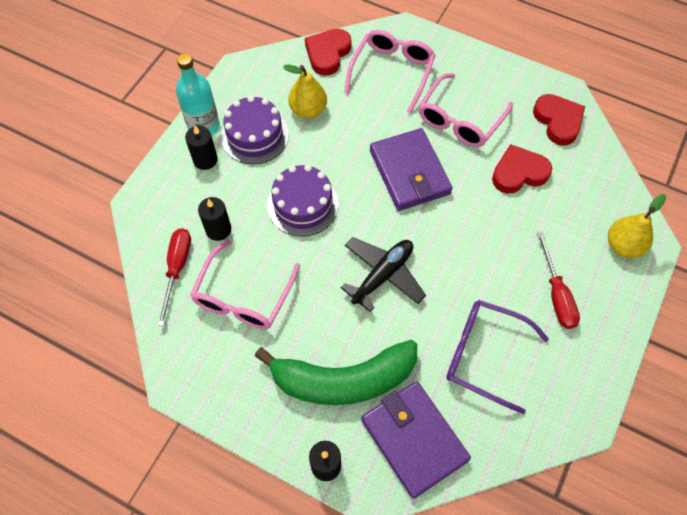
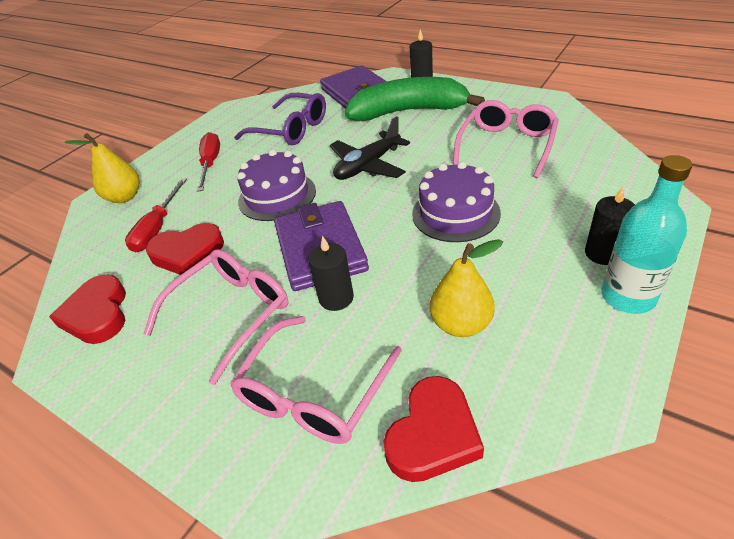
camera: 170 degrees left, 20 degrees down
(177, 269) = (585, 158): red screwdriver -> red screwdriver (158, 228)
(218, 229) = (553, 188): black candle -> black candle (336, 298)
(255, 135) = (539, 285): purple cake -> purple cake (277, 196)

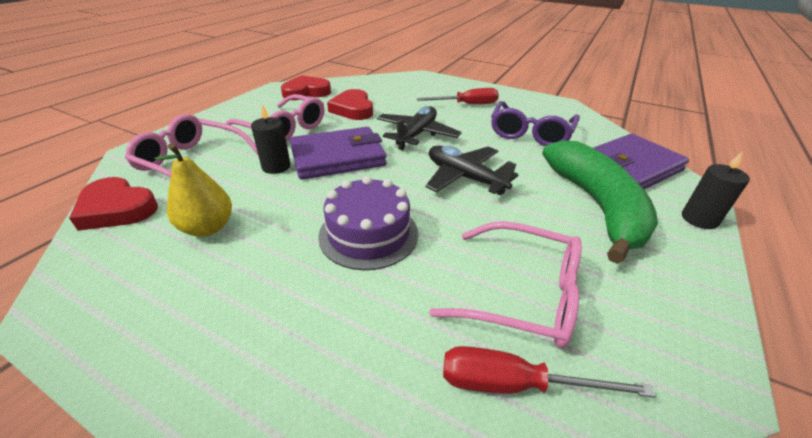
camera: 80 degrees right, 5 degrees down
(124, 197) = (423, 83): yellow pear -> none
(158, 228) = (384, 97): red screwdriver -> red screwdriver (515, 384)
(277, 196) = (416, 134): purple cake -> black plane
(603, 253) = (247, 362): black candle -> none
(628, 296) = (160, 369): turquoise bottle -> none

